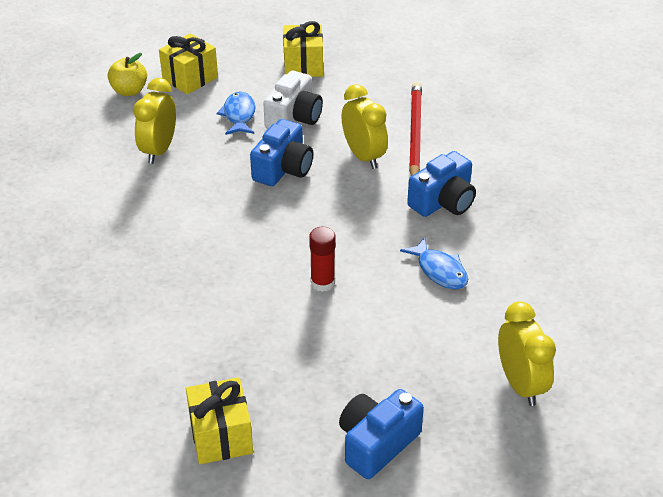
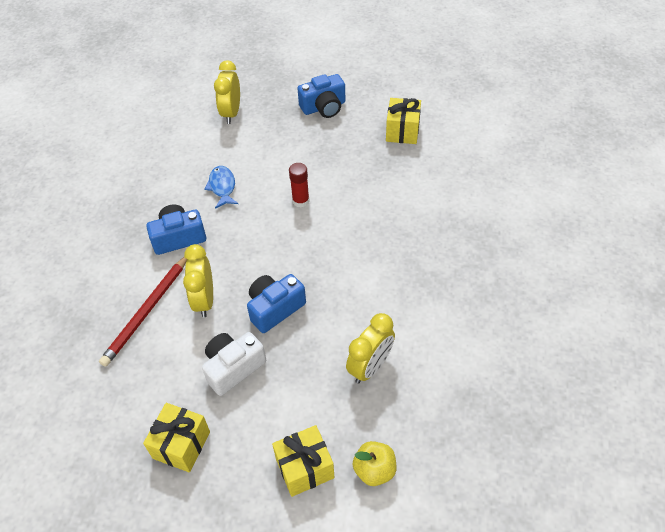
camera: 155 degrees left, 10 degrees up
(239, 115) = (280, 389): blue fish -> none

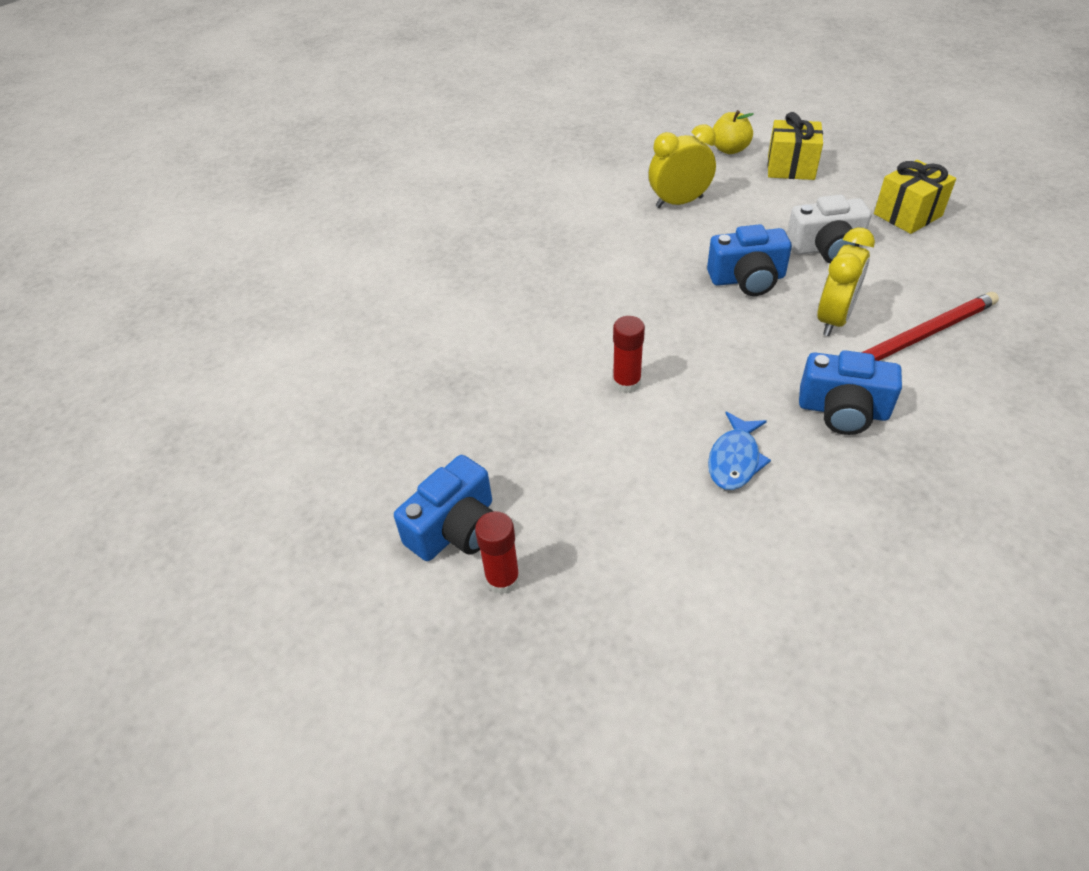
camera: 145 degrees left, 5 degrees down
(231, 113) = (633, 614): yellow clock -> none
(289, 101) = (502, 579): none -> red glue stick
(324, 107) = (455, 528): blue camera -> blue camera turned 120 degrees clockwise
(402, 131) = (386, 416): yellow gift -> none

